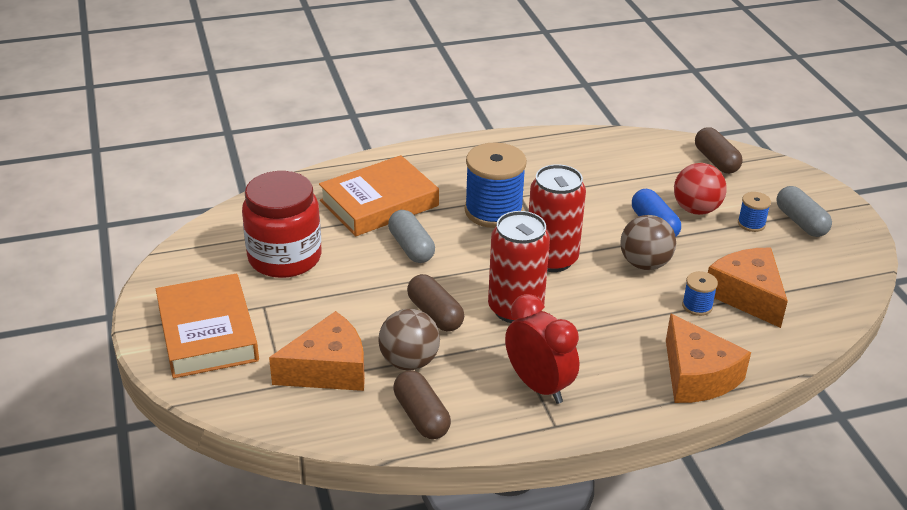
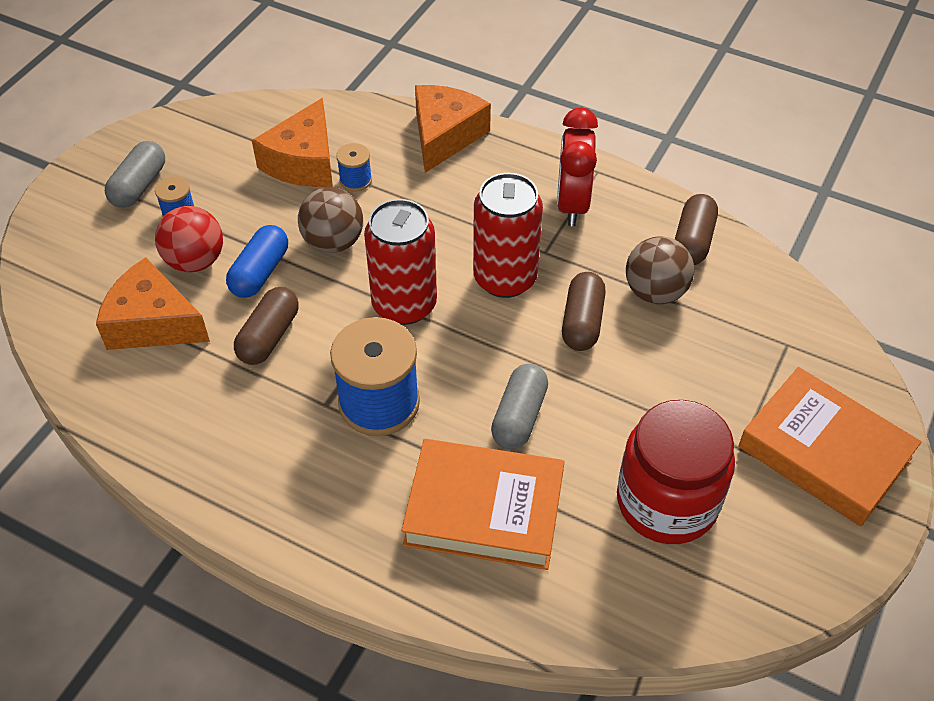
camera: 135 degrees left, 15 degrees up
(207, 333) = (824, 452): orange book -> orange book turned 75 degrees counterclockwise
(328, 369) = (734, 332): orange cheese -> orange cheese (153, 323)
(716, 161) = (73, 299): brown capsule -> brown capsule (269, 336)

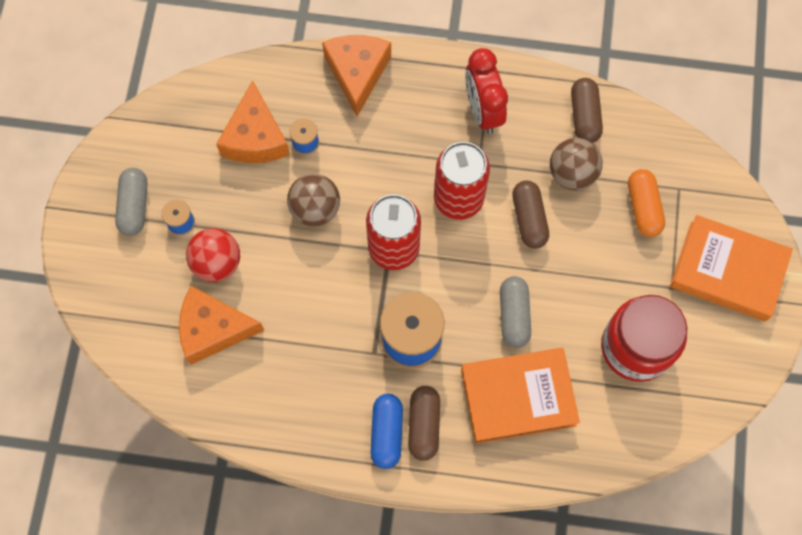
camera: 20 degrees left, 20 degrees up
(260, 272) = (272, 256): blue capsule -> blue capsule (387, 433)
(269, 336) = (306, 311): brown capsule -> brown capsule (423, 425)
(733, 351) = (643, 207): none -> orange capsule

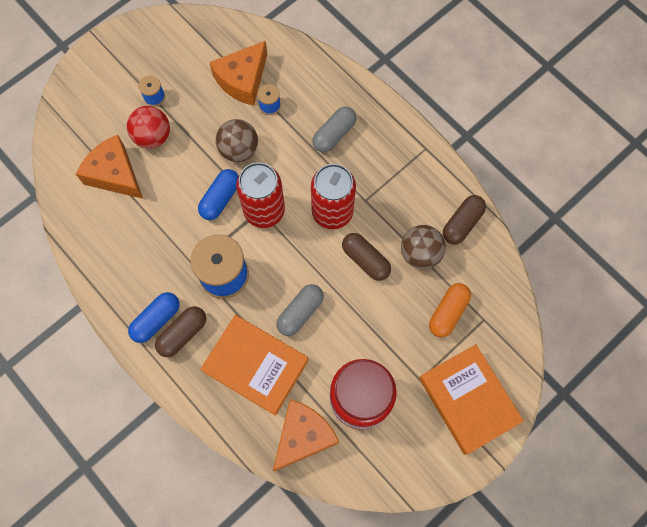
camera: 40 degrees right, 0 degrees up
(134, 206) = (137, 67): grey capsule -> grey capsule (334, 134)
(340, 270) = (220, 198): none -> blue capsule
(357, 73) = (339, 87): orange cheese -> orange cheese (303, 436)
(483, 110) = (398, 169): red clock -> none
(529, 219) = (365, 260): brown capsule -> brown capsule turned 75 degrees counterclockwise

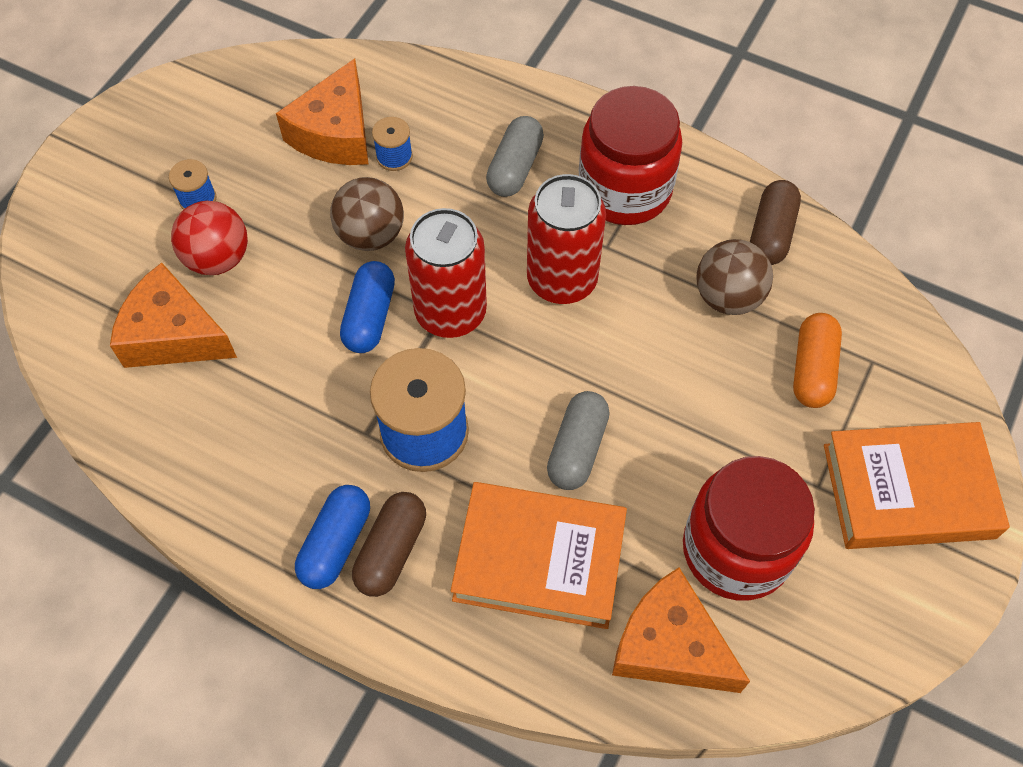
camera: 20 degrees left, 10 degrees down
(303, 436) = (669, 646): orange cheese -> orange cheese turned 75 degrees counterclockwise
(365, 260) = (647, 334): brown capsule -> none
(390, 169) = (624, 190): none -> red jar
(468, 400) = (908, 491): orange book -> orange book turned 45 degrees counterclockwise

